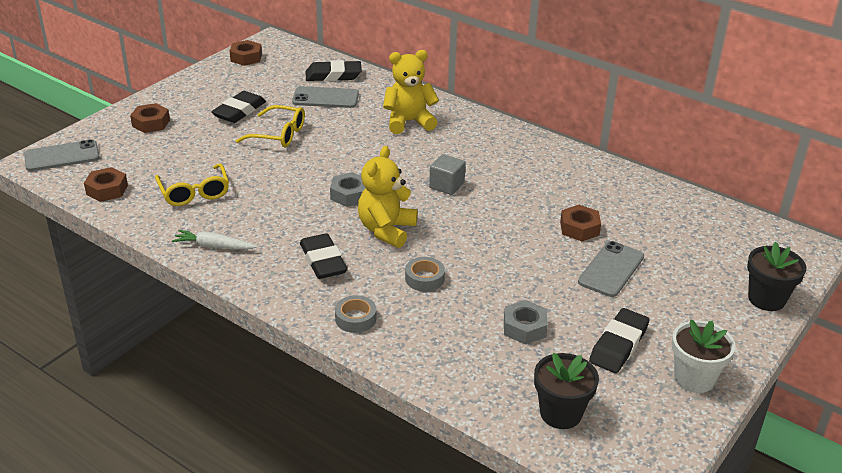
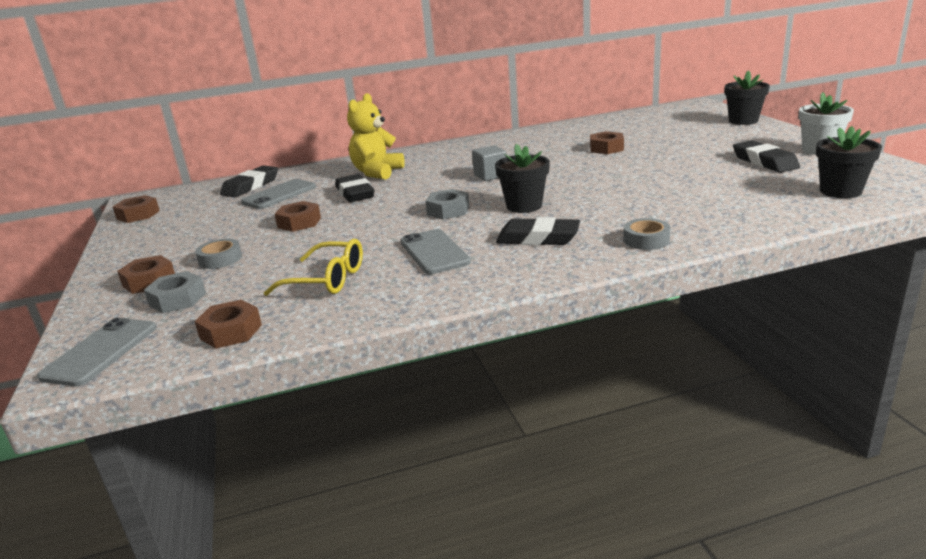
camera: 50 degrees left, 10 degrees down
(214, 246) = (442, 286): white carrot -> none
(239, 111) = (223, 233): black eraser -> black eraser (355, 193)
(279, 134) = (299, 223): yellow glasses -> brown nut
(386, 230) = (524, 206): yellow teddy bear -> black flower pot
(424, 278) = (614, 204): grey tape -> grey tape (220, 259)
(524, 328) = (718, 184): grey nut -> grey nut (177, 299)
(611, 269) = (668, 149): grey phone -> grey phone (434, 252)

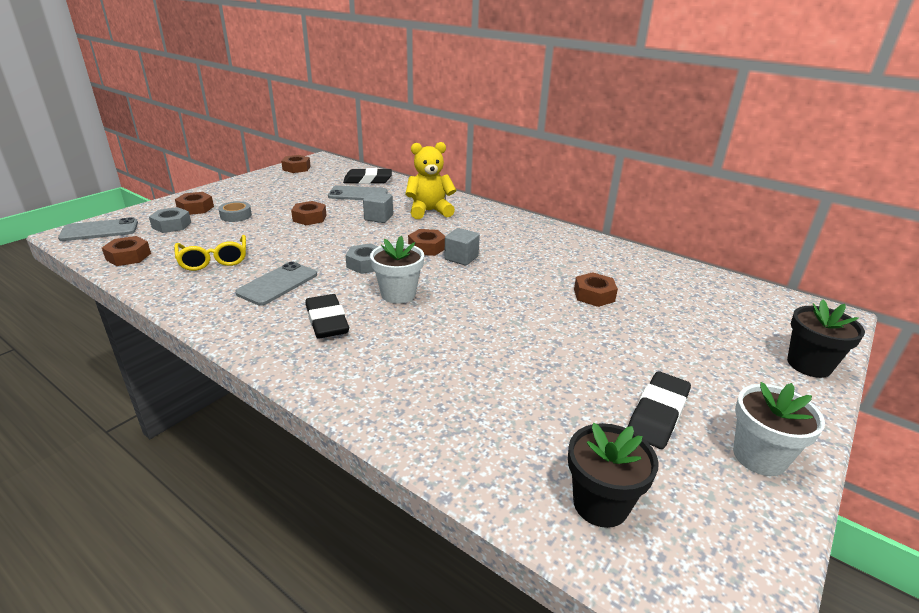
camera: 50 degrees right, 5 degrees up
(355, 193) = (378, 218): black eraser -> grey cube
(451, 184) = (427, 247): none -> brown nut
(524, 206) = (398, 294): black flower pot -> white flower pot
(646, 240) = (351, 381): grey tape -> none

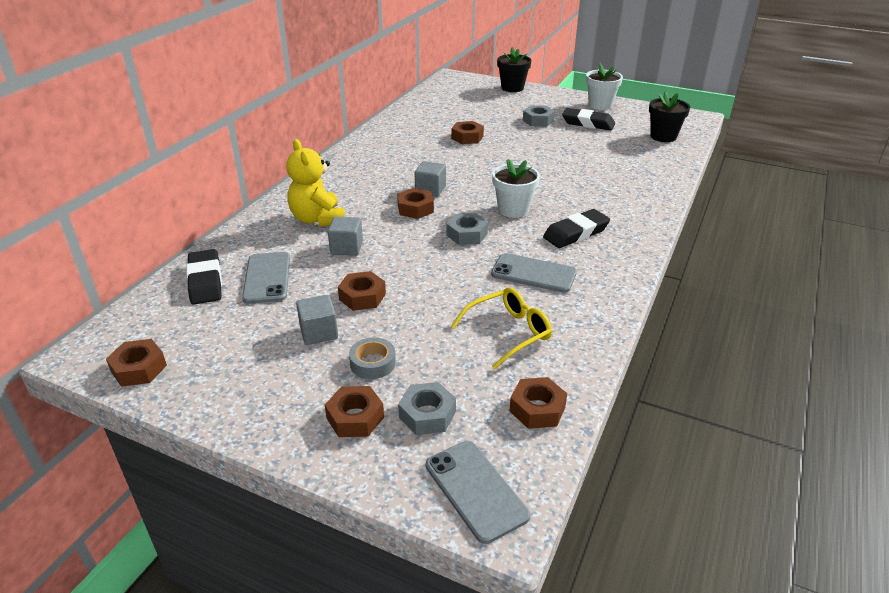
camera: 100 degrees left, 5 degrees up
(283, 204) = (319, 332): none -> grey cube
(661, 362) = (538, 120): none -> grey nut

